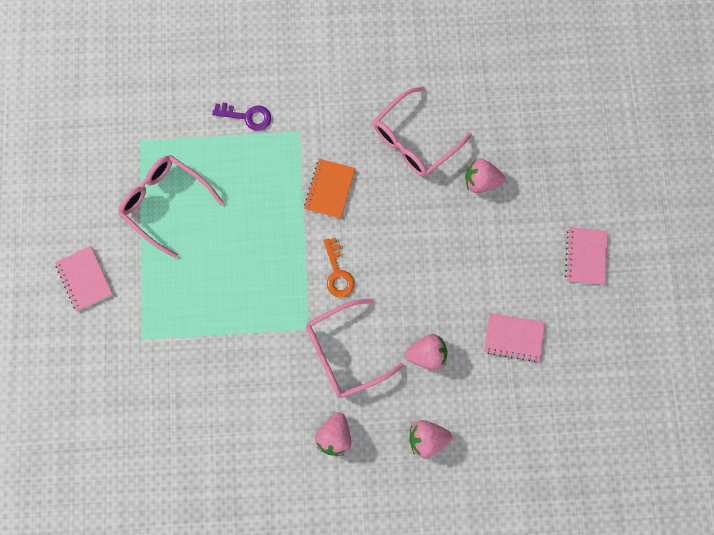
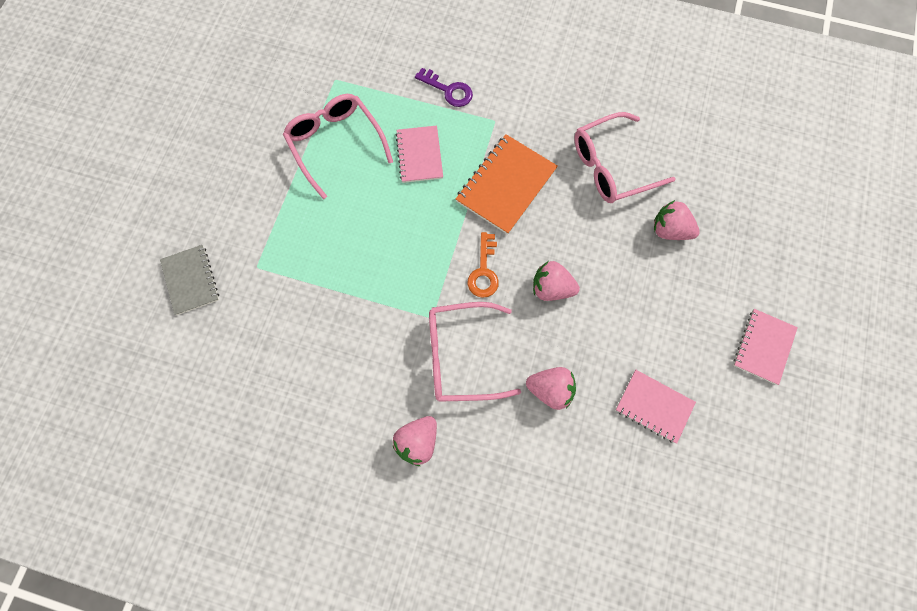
camera: 20 degrees right, 5 degrees down
(85, 279) = (226, 189): pink notebook -> pink notebook (419, 155)
(89, 371) = (191, 280): none -> grey notebook
(330, 189) = (506, 185): orange notebook -> orange notebook, size x1.51
(426, 438) = (519, 483): pink strawberry -> pink strawberry (551, 288)

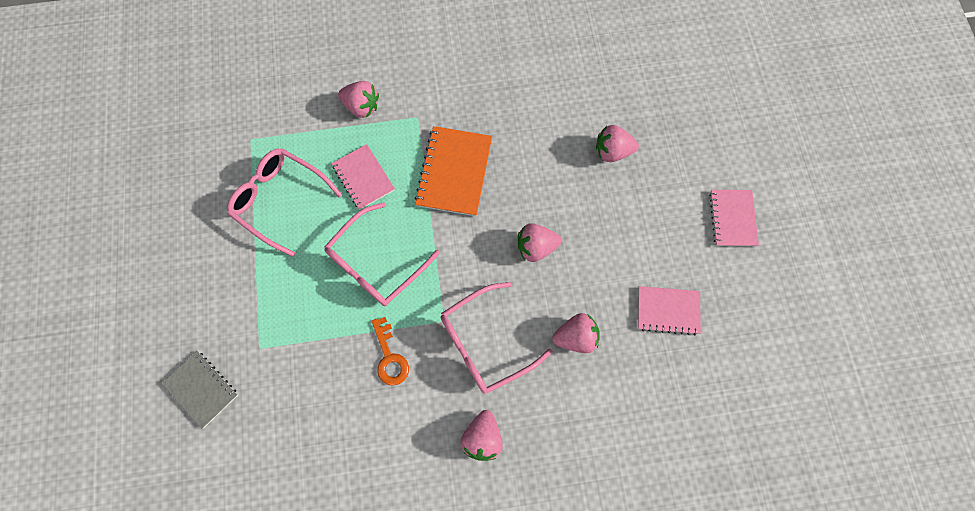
camera: 25 degrees left, 0 degrees up
(448, 90) = (362, 106): purple key -> pink strawberry
(484, 271) = (470, 258): orange key -> orange key (389, 357)
(611, 166) = (538, 116): pink glasses -> pink glasses (376, 263)

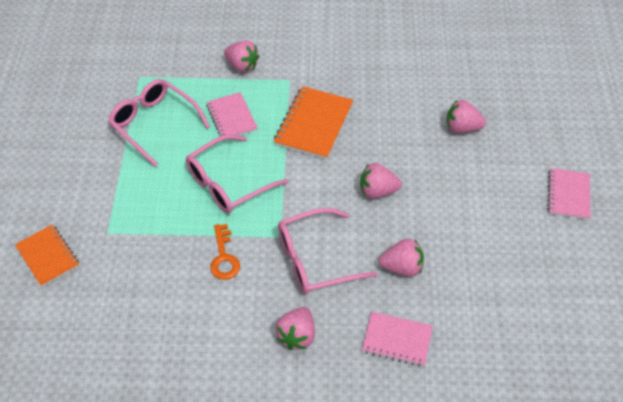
camera: 10 degrees right, 20 degrees down
(201, 389) = (48, 256): grey notebook -> orange notebook
(667, 310) = (494, 259): pink notebook -> pink notebook (397, 340)

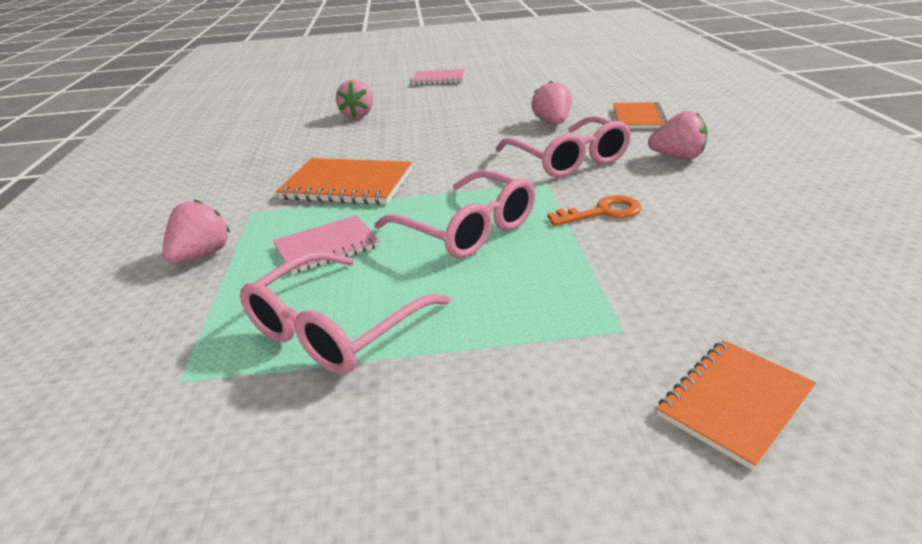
camera: 95 degrees left, 20 degrees down
(377, 191) = (455, 141): pink strawberry -> none
(397, 340) = (638, 118): pink notebook -> orange notebook

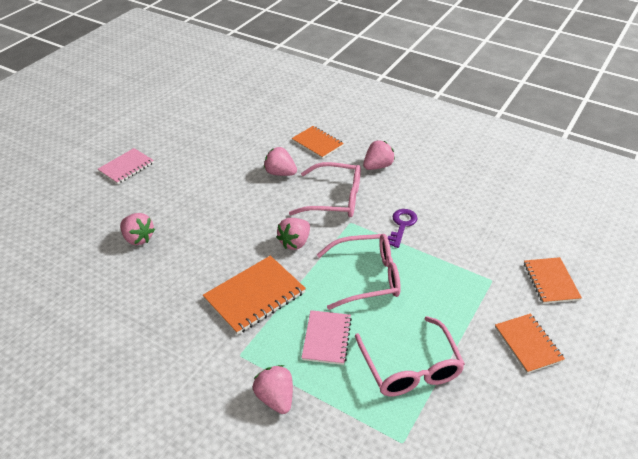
camera: 55 degrees left, 10 degrees up
(459, 170) = (295, 242): none -> pink strawberry
(524, 438) = (528, 344): none -> orange notebook
(602, 212) = (402, 225): orange key -> purple key

